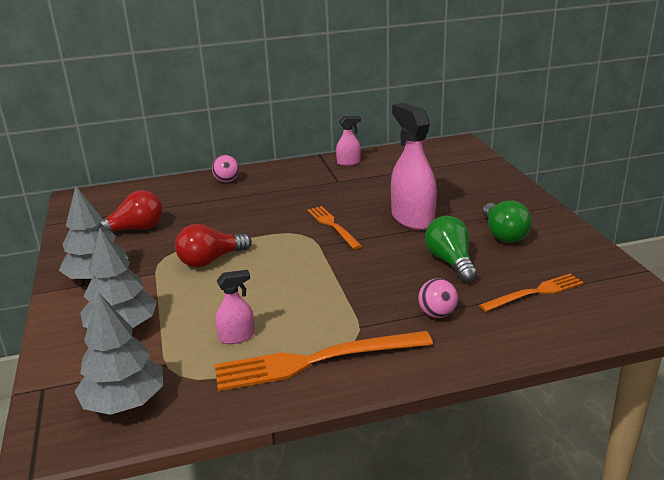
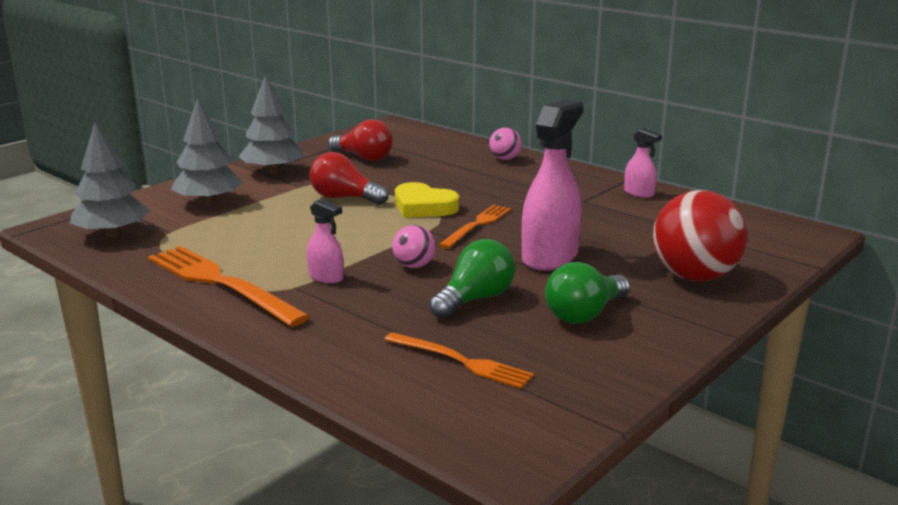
camera: 55 degrees right, 5 degrees down
(237, 337) = (231, 243): pink spray bottle -> pink spray bottle (326, 277)
(273, 235) = (423, 207): none -> yellow heart
(437, 314) = (355, 317): pink ball -> pink ball (414, 266)
(483, 189) = (694, 277): none -> red ball

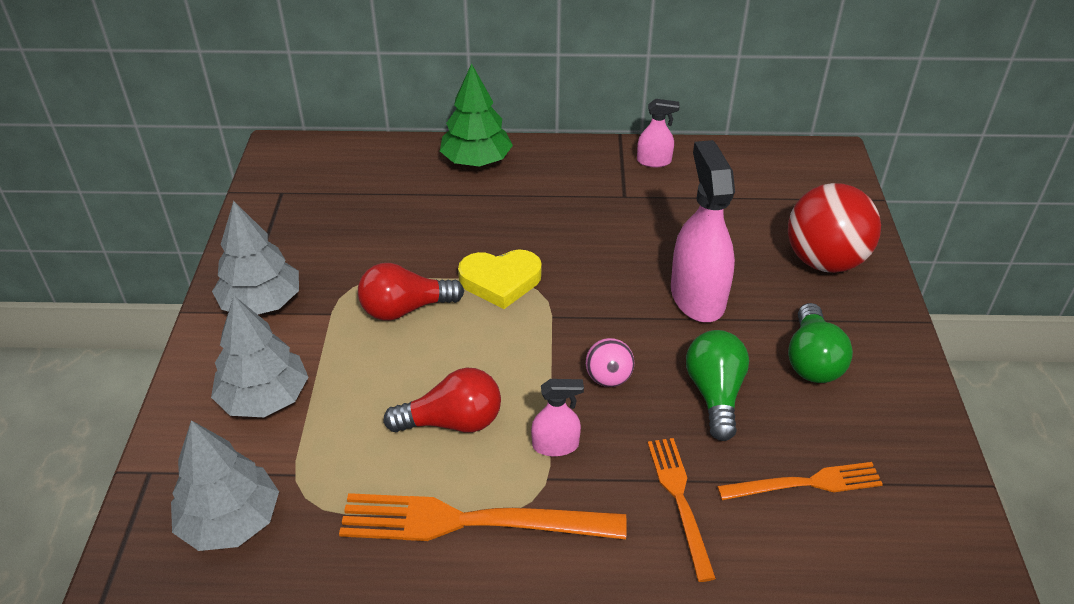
camera: 40 degrees left, 20 degrees up
(363, 158) = (331, 227): red light bulb -> red light bulb (452, 422)
(477, 225) = (584, 284): orange fork -> orange fork (680, 501)
(505, 159) = (476, 161): pink ball -> green tree

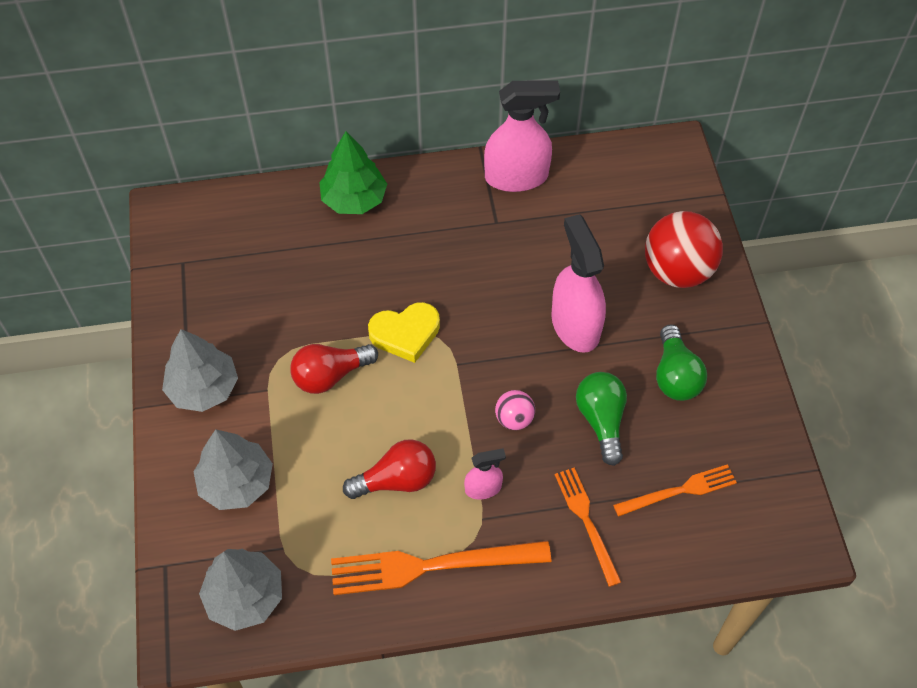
camera: 10 degrees left, 15 degrees up
(654, 161) = (516, 177): pink spray bottle -> pink spray bottle, size x2.01

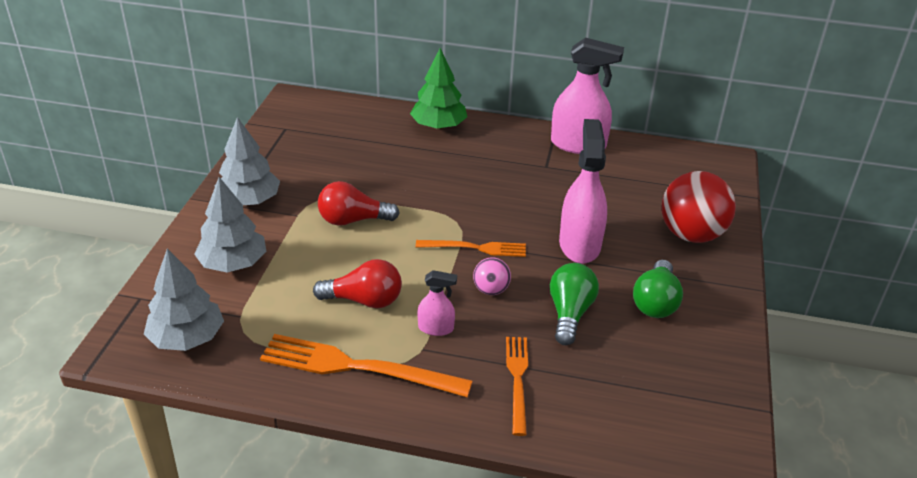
camera: 20 degrees right, 20 degrees down
(405, 334) = (430, 212): yellow heart -> none
(679, 491) = (618, 385): orange fork -> orange fork (475, 248)

